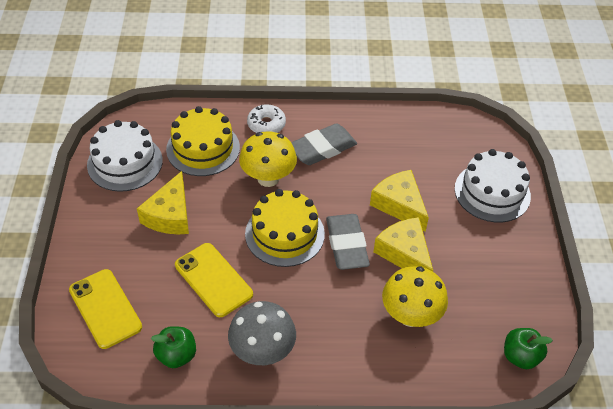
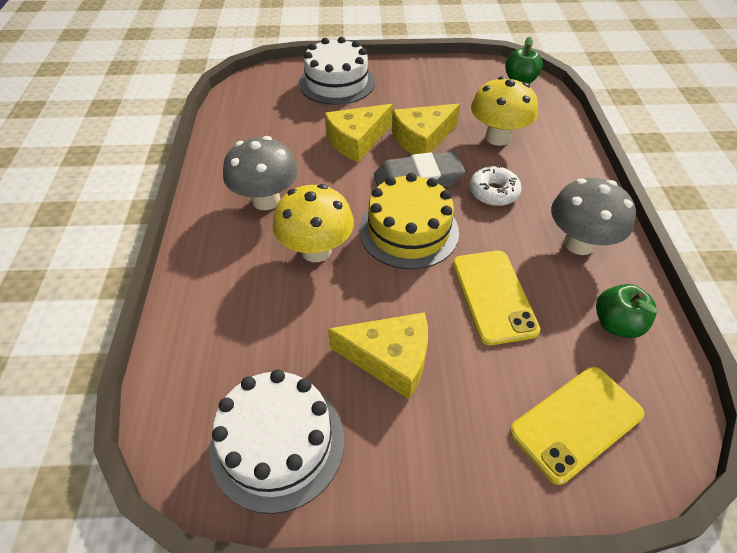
camera: 90 degrees left, 0 degrees up
(203, 148) = (253, 330): yellow cake -> none
(213, 279) = (493, 296): yellow phone -> yellow phone turned 60 degrees counterclockwise
(266, 124) = (212, 257): white donut -> white donut (493, 192)
(322, 148) = (266, 200): grey eraser -> grey mushroom

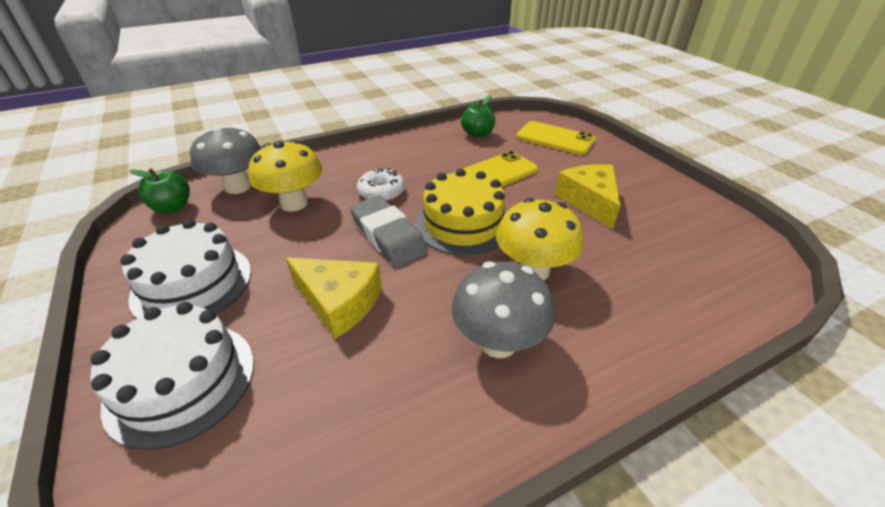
camera: 115 degrees left, 10 degrees down
(277, 443) = (699, 227): white cake -> white cake (192, 283)
(422, 139) = (314, 250): yellow cheese -> none
(579, 243) = (416, 151): grey mushroom -> grey mushroom (238, 187)

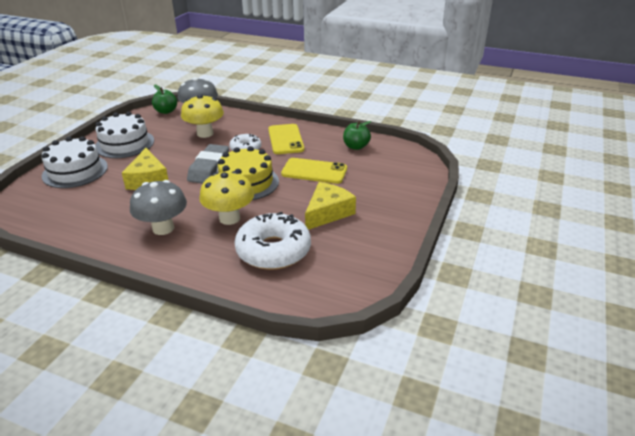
camera: 50 degrees right, 5 degrees down
(555, 138) = (396, 174): yellow phone -> yellow phone (285, 139)
(638, 267) = (273, 250): none -> white donut

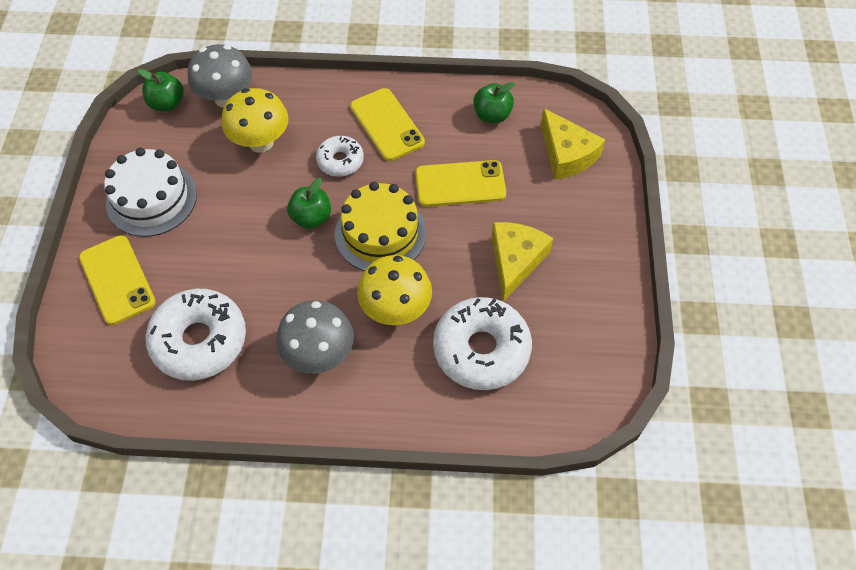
camera: 20 degrees left, 25 degrees up
(75, 171) = (117, 280): white cake -> yellow phone
(96, 206) = (199, 340): none -> white donut
(148, 179) = (238, 266): yellow cheese -> yellow cheese (566, 154)
(209, 168) = (311, 217): grey eraser -> green apple

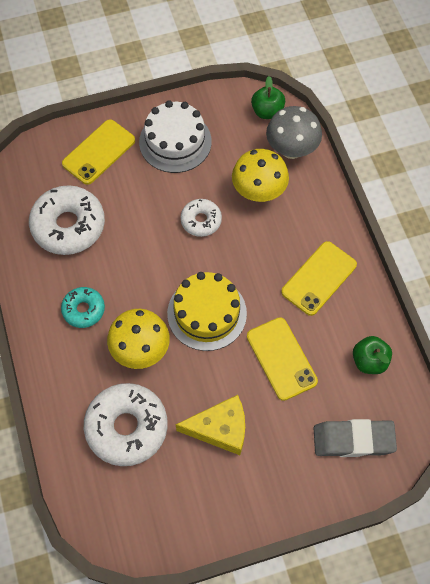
camera: 70 degrees right, 5 degrees up
(311, 217) = (201, 257): green apple -> none
(319, 354) = (83, 310): grey mushroom -> turquoise donut
(340, 161) = (265, 257): white donut -> white donut (201, 221)
(566, 154) = (353, 440): yellow cheese -> grey eraser

